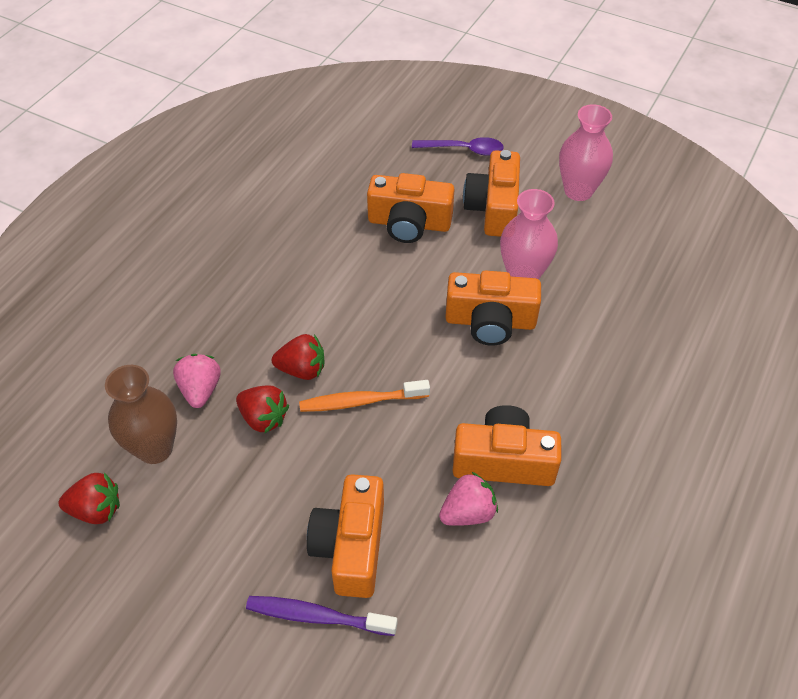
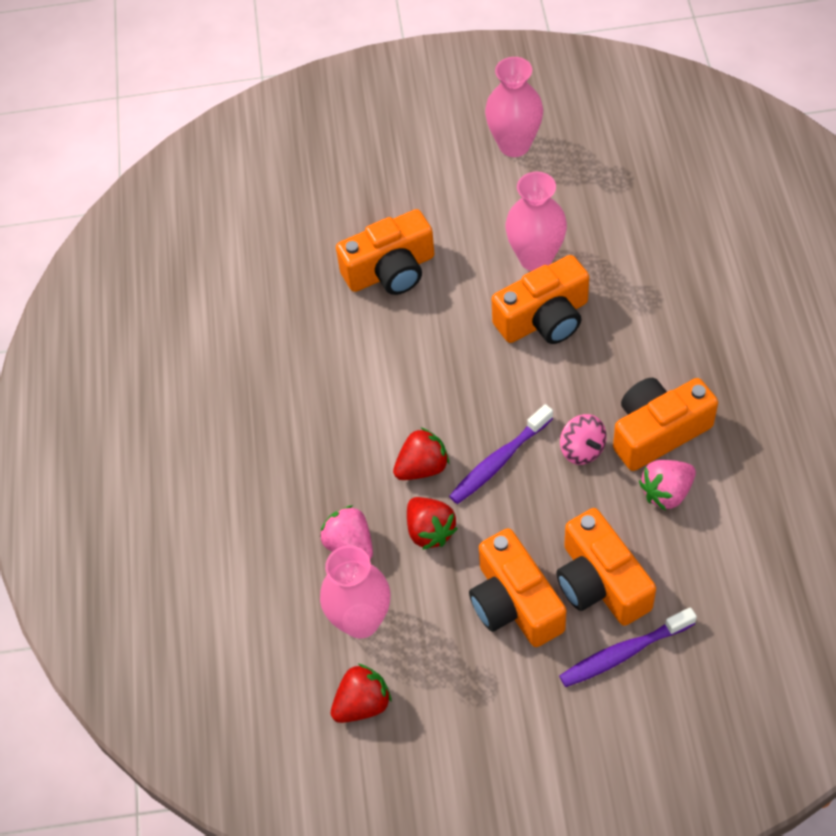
camera: 30 degrees left, 5 degrees up
(155, 448) = (361, 620): brown vase -> pink vase
(263, 418) = (430, 531): red strawberry -> red strawberry turned 60 degrees clockwise
(360, 401) = (499, 461): orange toothbrush -> purple toothbrush
(431, 434) = (582, 449): none -> pink spinning top
(463, 150) = (374, 164): purple spoon -> none
(468, 512) = (666, 492): pink strawberry -> pink strawberry turned 150 degrees counterclockwise
(493, 208) = (454, 208): orange camera -> orange camera (514, 603)

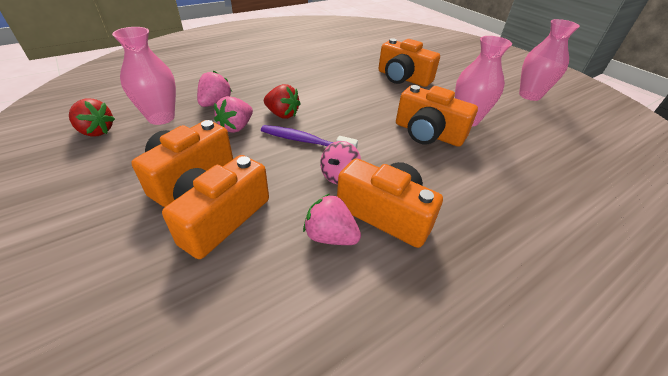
camera: 55 degrees right, 15 degrees down
(430, 531) = (236, 127): red strawberry -> pink strawberry
(623, 653) = (148, 253): purple toothbrush -> none

